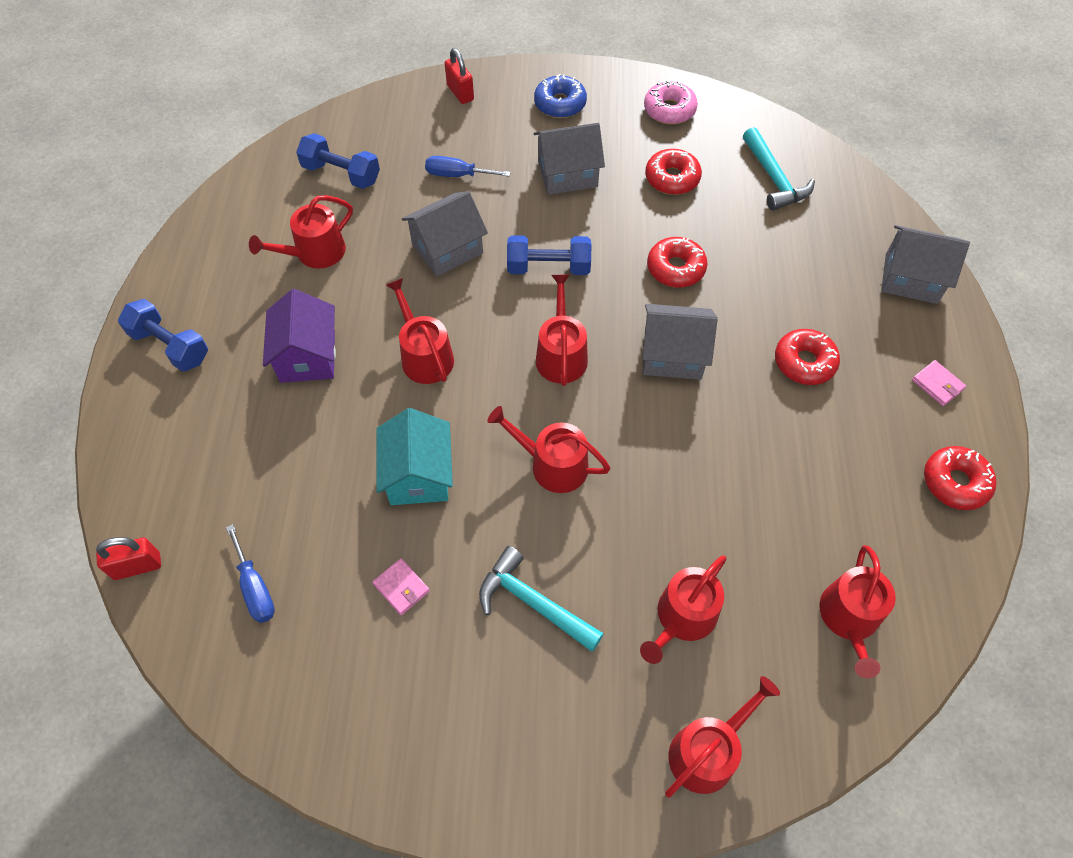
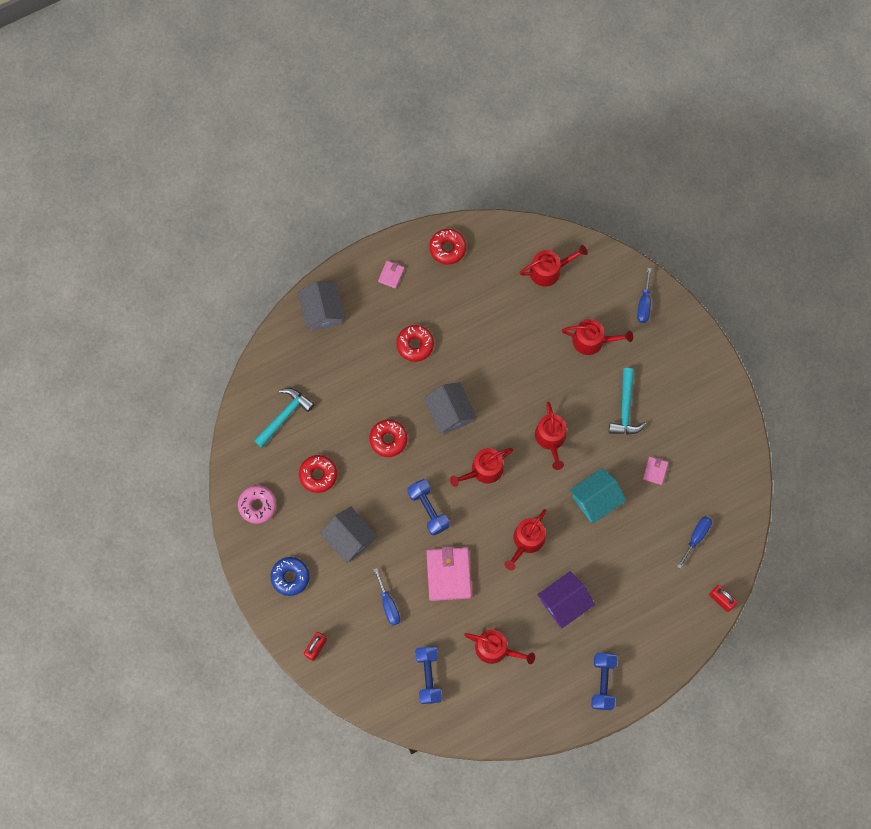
camera: 120 degrees left, 15 degrees up
(447, 249) = (448, 574): grey house -> pink wallet
(708, 751) = (644, 304): red watering can -> blue screwdriver

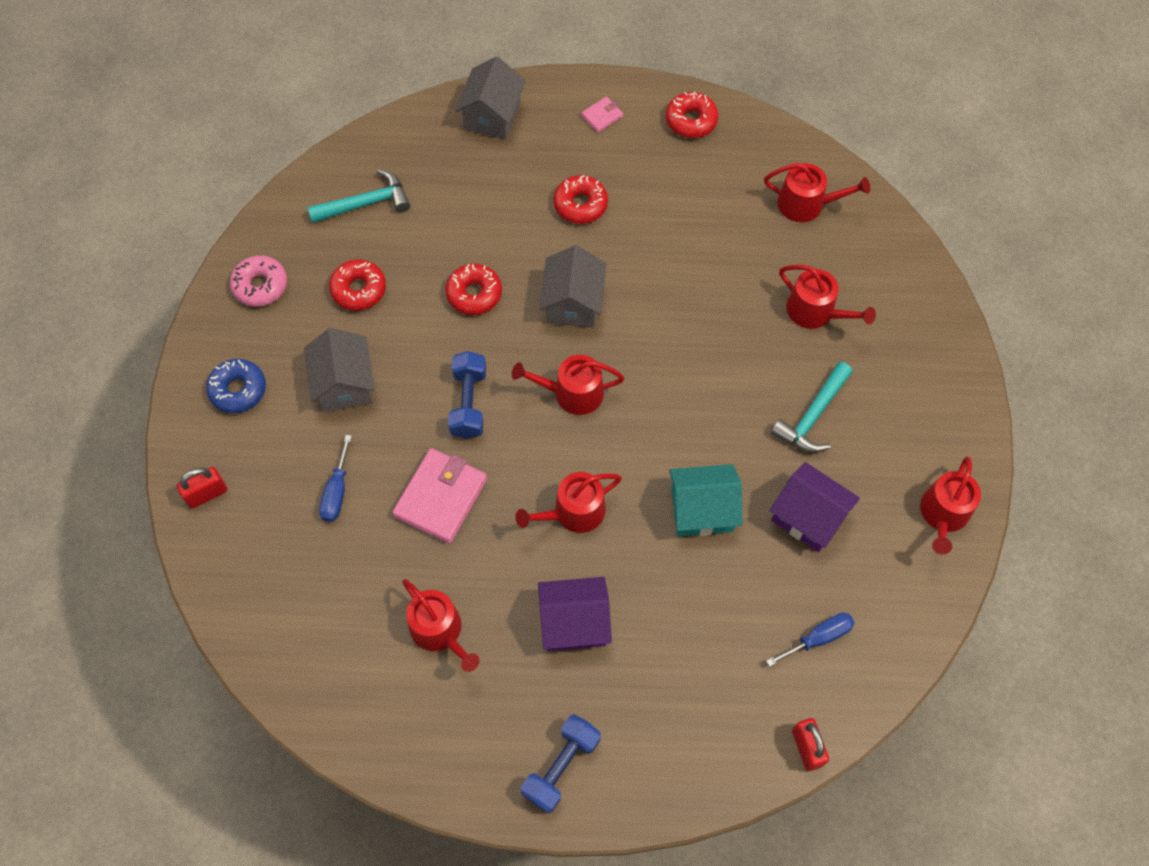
camera: 30 degrees right, 10 degrees down
(428, 676) = (325, 615): blue dumbbell -> none
(551, 439) = (687, 401): red watering can -> red watering can (943, 515)
(644, 304) = (912, 302): blue screwdriver -> none
(655, 471) = (808, 517): pink wallet -> purple house

